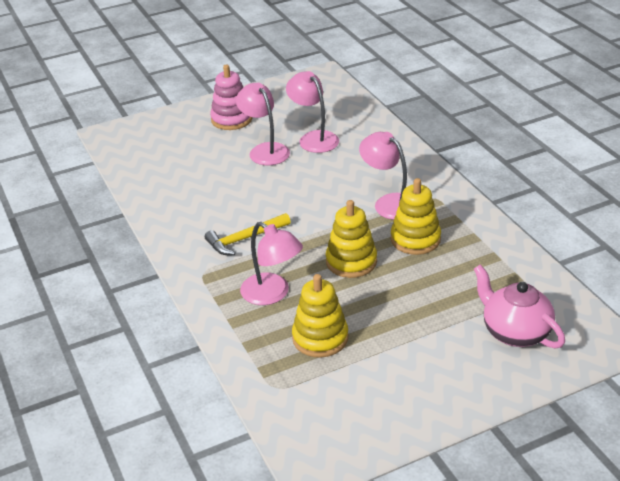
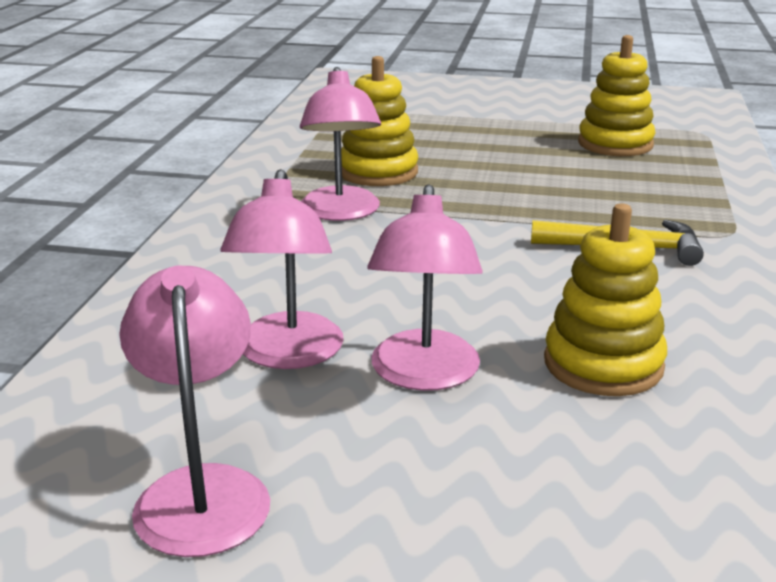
camera: 145 degrees left, 10 degrees down
(231, 119) = (407, 507): pink stacking toy -> none
(272, 294) = (639, 186): pink lamp -> pink lamp (202, 490)
(351, 262) = (493, 180): yellow stacking toy -> yellow stacking toy (603, 364)
(515, 332) = (408, 99): pink teapot -> none

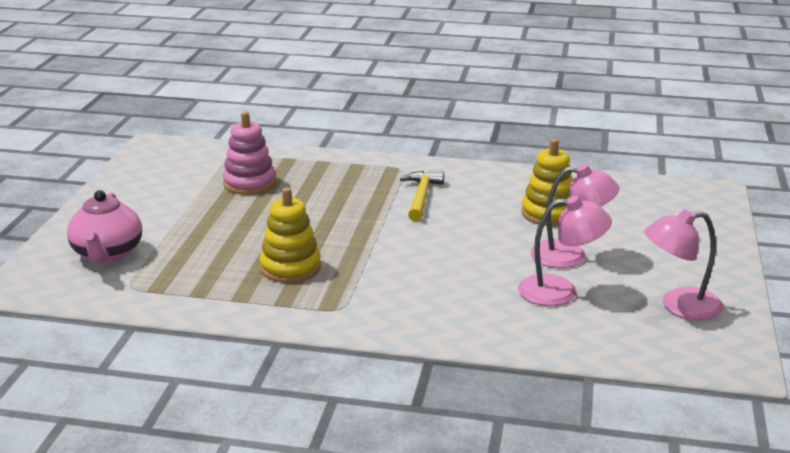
camera: 90 degrees left, 0 degrees up
(341, 213) = (367, 281): pink lamp -> none
(409, 99) = (107, 254): none -> pink teapot
(615, 144) = (249, 183): yellow stacking toy -> pink stacking toy

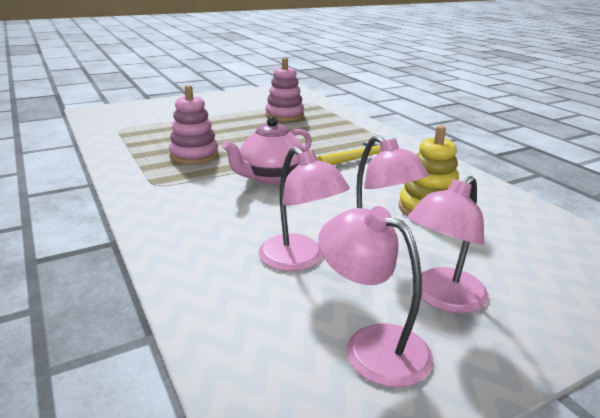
camera: 50 degrees right, 0 degrees up
(107, 254) = (150, 115): pink teapot -> pink teapot (271, 177)
(290, 268) = (194, 155): yellow stacking toy -> pink stacking toy
(660, 264) = (442, 298): none -> pink lamp

